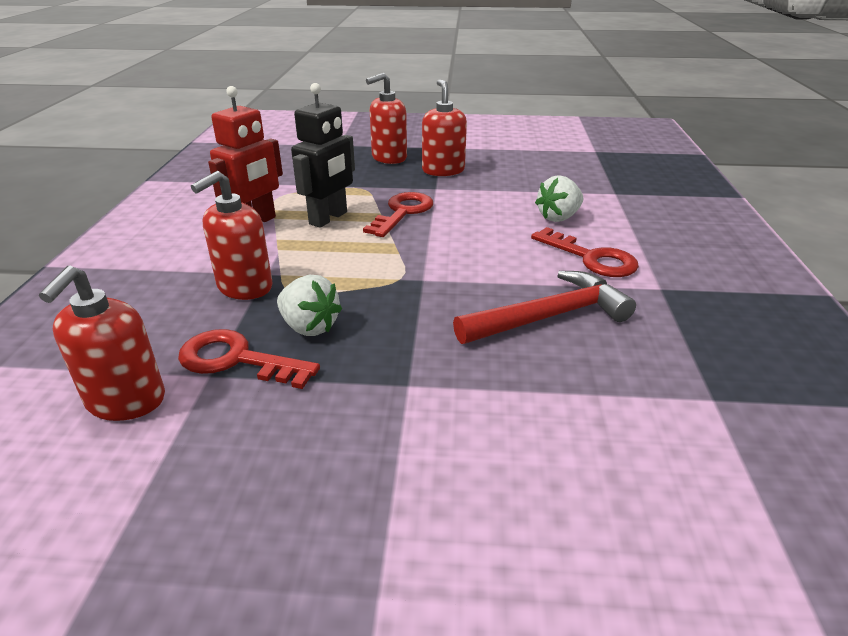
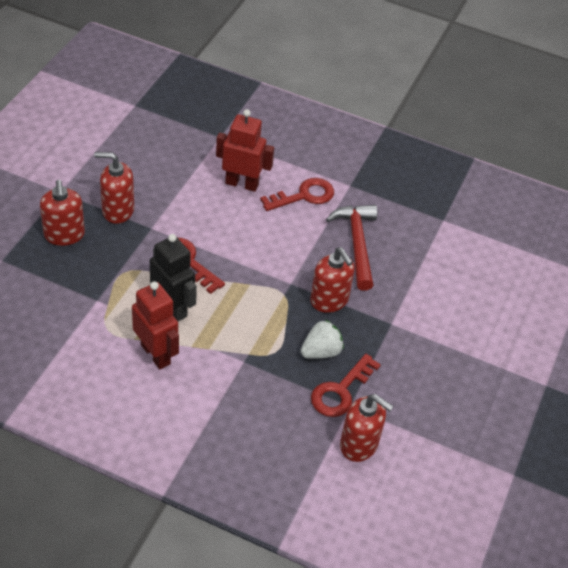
camera: 75 degrees left, 15 degrees up
(244, 287) = (257, 376): red soap dispenser -> red soap dispenser (329, 300)
(558, 217) = (242, 184): white strawberry -> red robot

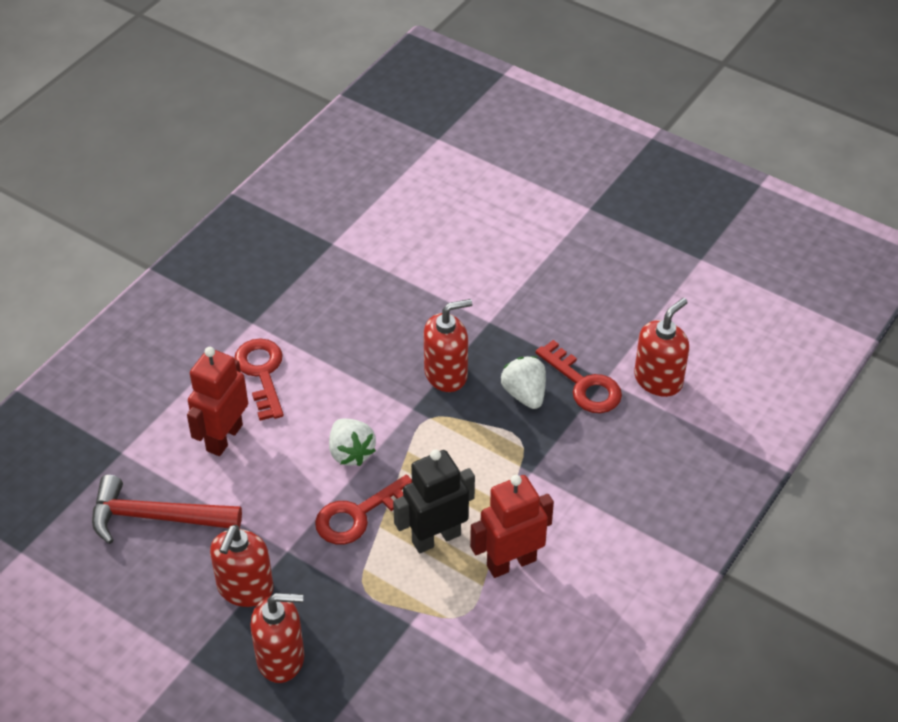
camera: 75 degrees left, 0 degrees up
(241, 252) = (351, 453): none -> white strawberry
(357, 243) = (357, 332): red hammer -> red hammer (155, 517)

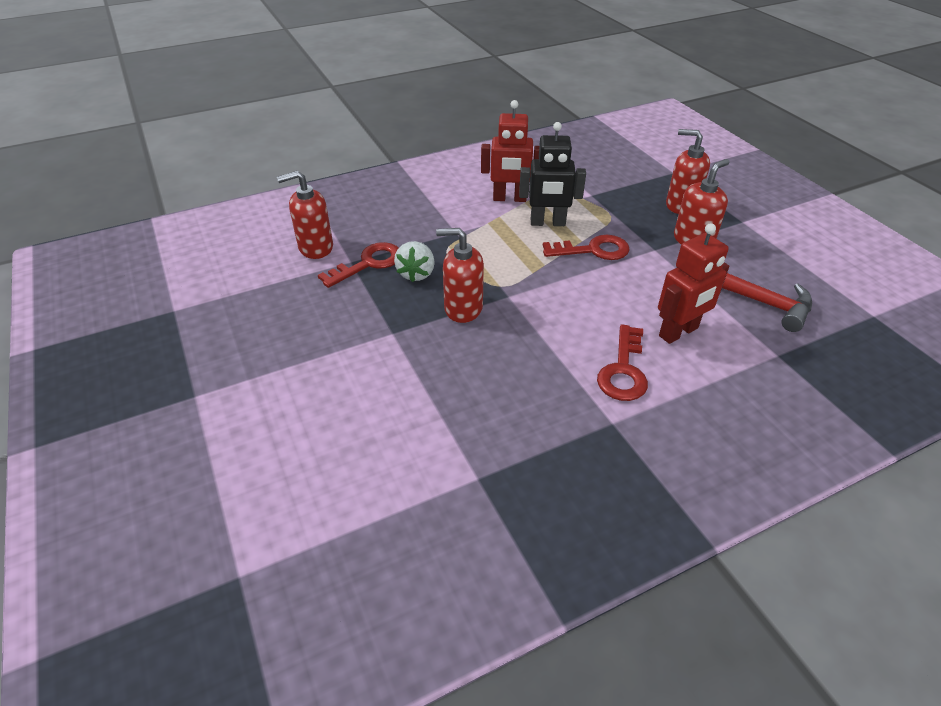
camera: 150 degrees left, 5 degrees down
(351, 453) = (576, 285): white strawberry -> none
(584, 385) = (368, 263): red key -> red key turned 60 degrees clockwise

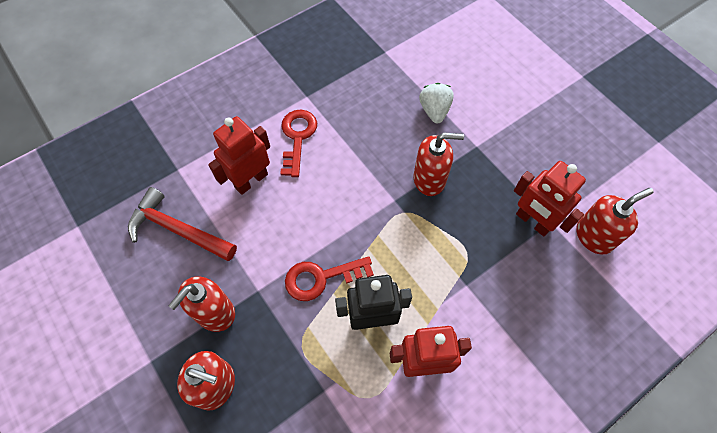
camera: 170 degrees right, 20 degrees up
(368, 263) = (532, 222): red key -> red robot
(416, 273) = (483, 215): white strawberry -> white strawberry (434, 111)

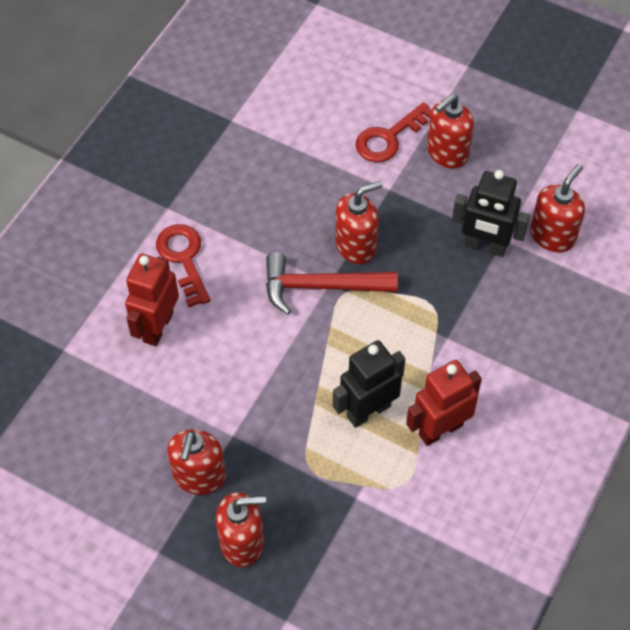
camera: 25 degrees left, 5 degrees down
(177, 229) = (105, 412): red hammer -> red hammer (320, 287)
(321, 278) = (293, 394): red key -> red key (389, 138)
(434, 111) = (323, 168): white strawberry -> none
(532, 222) = (485, 246): red robot -> black robot
(536, 135) = (447, 153): none -> red soap dispenser

